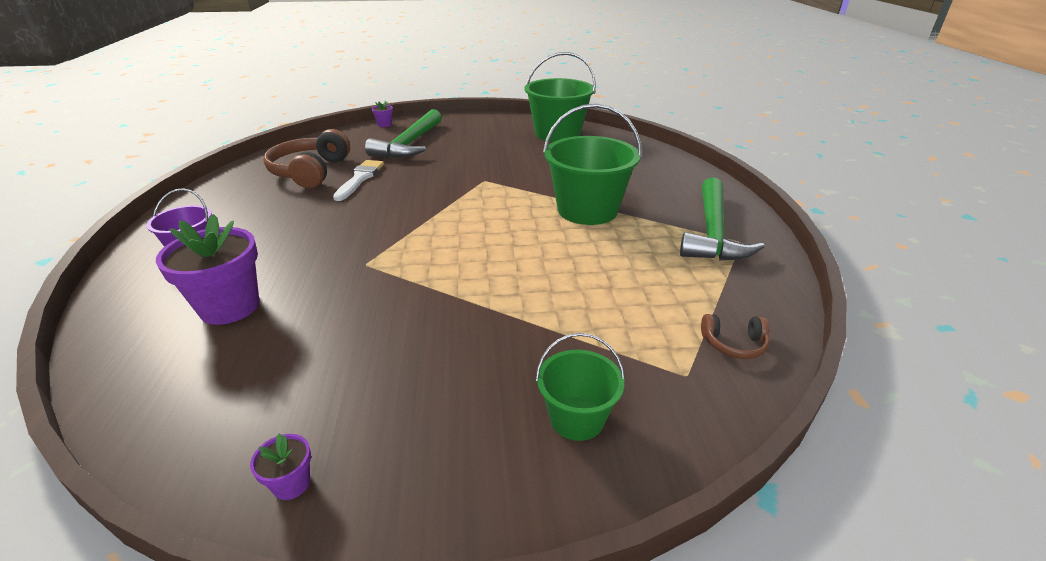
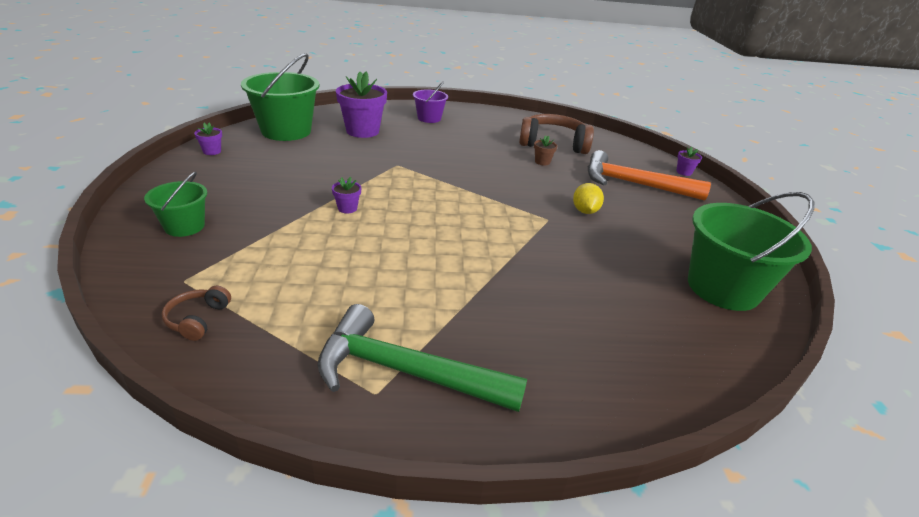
camera: 90 degrees right, 0 degrees up
(360, 179) = (542, 162): white brush -> brown flower pot
(410, 144) = (634, 184): green hammer -> orange hammer
(465, 165) = (585, 211): none -> yellow lemon
(490, 287) = (347, 208): none -> purple flower pot
(587, 210) = (476, 277): green bucket -> green bucket (286, 131)

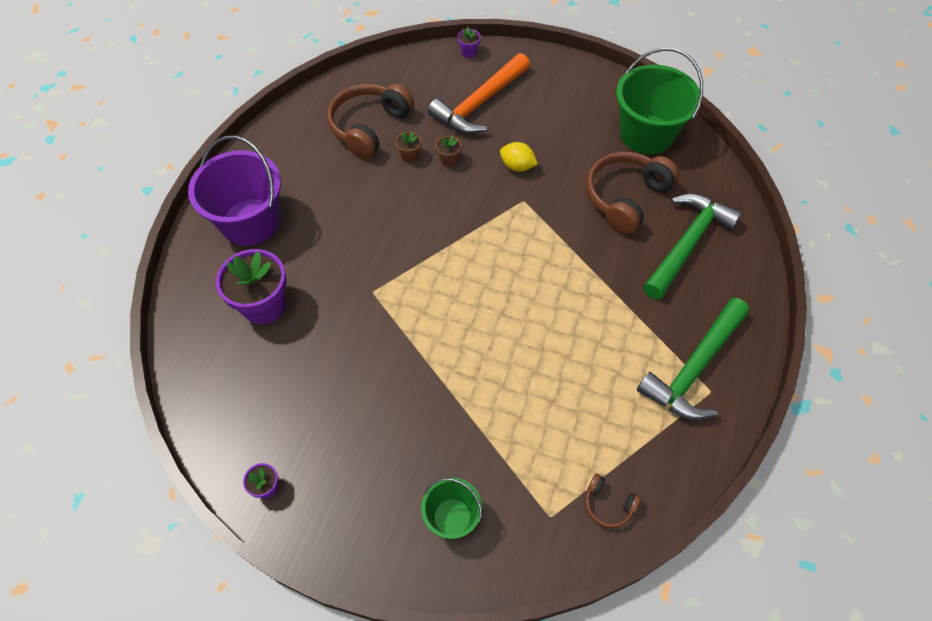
camera: 65 degrees left, 25 degrees up
(286, 131) = (231, 394): green bucket -> none
(347, 208) = (457, 360): purple flower pot -> none
(429, 118) = (250, 222): purple bucket -> purple bucket, size x1.83
(556, 178) = (449, 160): none -> brown flower pot
(593, 342) = (687, 244): none -> green hammer
(615, 283) = (626, 198): none -> brown headphones

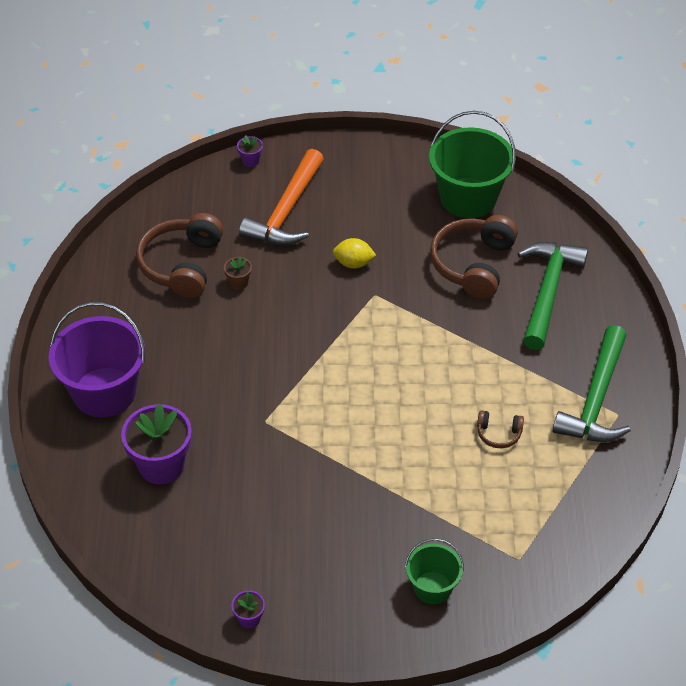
camera: 20 degrees left, 10 degrees down
(449, 160) = (281, 276): brown flower pot -> none
(608, 504) = (565, 533): brown headphones -> brown headphones (498, 434)

